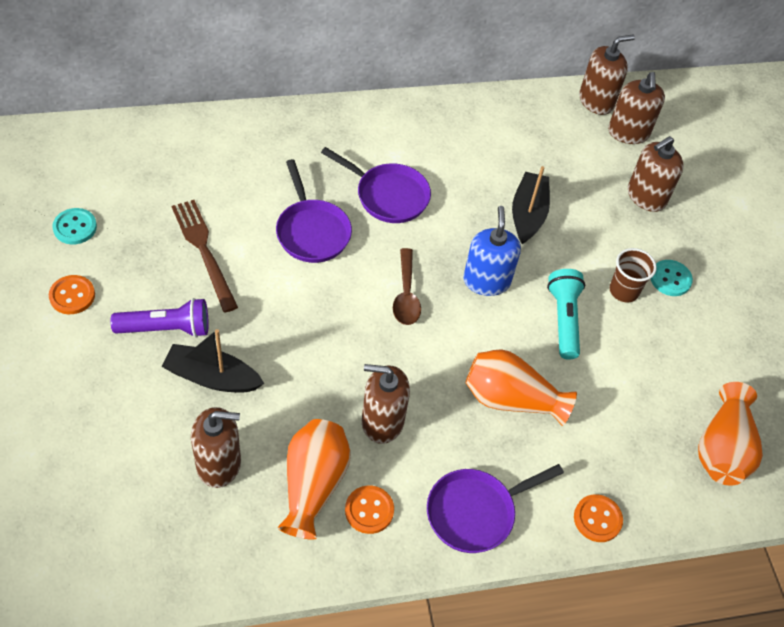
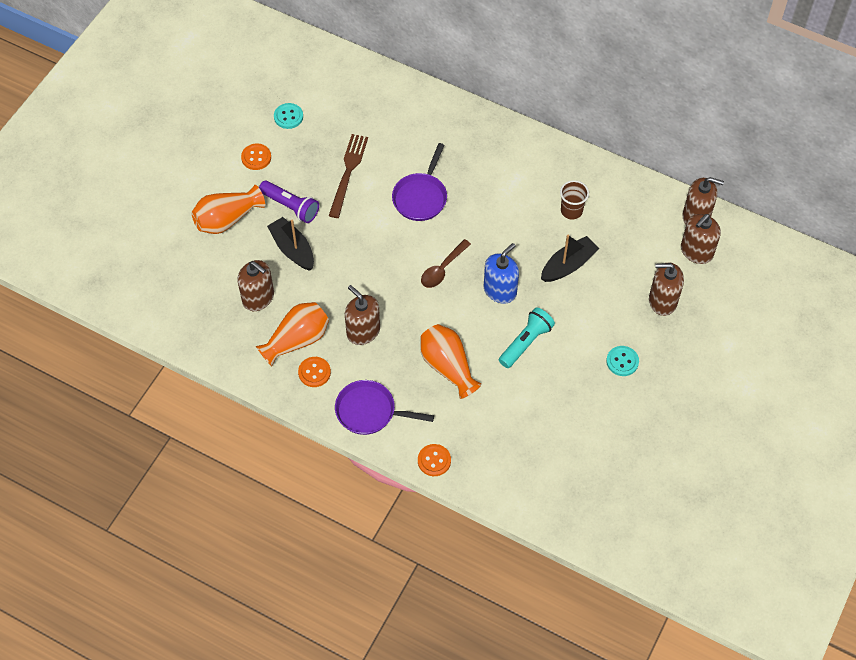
camera: 45 degrees right, 5 degrees up
(388, 196) = (488, 201): purple pan -> none
(623, 291) = (582, 349): brown cup -> brown cup (571, 211)
(722, 449) = (548, 476): orange vase -> orange vase (227, 219)

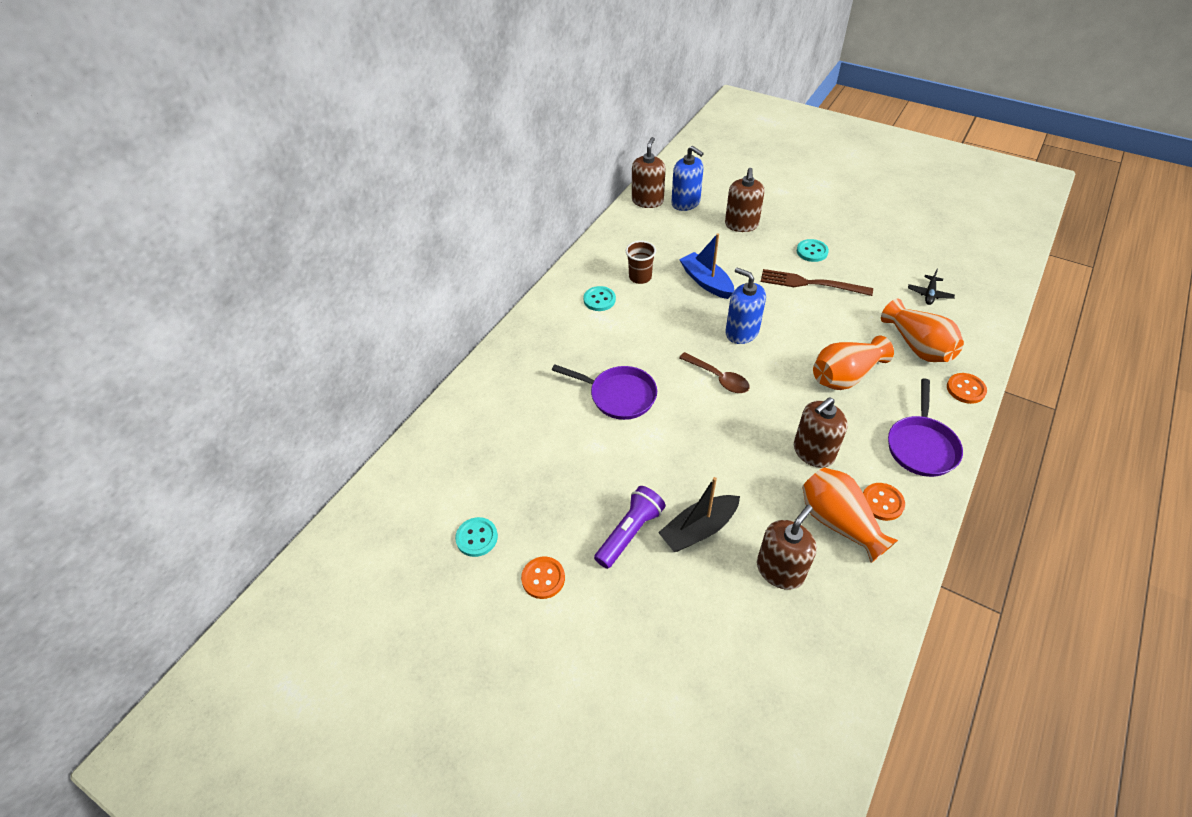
camera: 85 degrees left, 10 degrees down
(227, 219) = (650, 615): orange vase -> orange vase (918, 346)
(348, 173) = (578, 467): brown fork -> brown fork (811, 283)
(526, 342) = (802, 314): turquoise flashlight -> none
(537, 179) = (599, 300): none -> turquoise button
(562, 459) = (929, 294): none -> black plane
(568, 265) = (706, 282): black boat -> blue boat
(696, 251) = (685, 203): brown soap dispenser -> blue soap dispenser

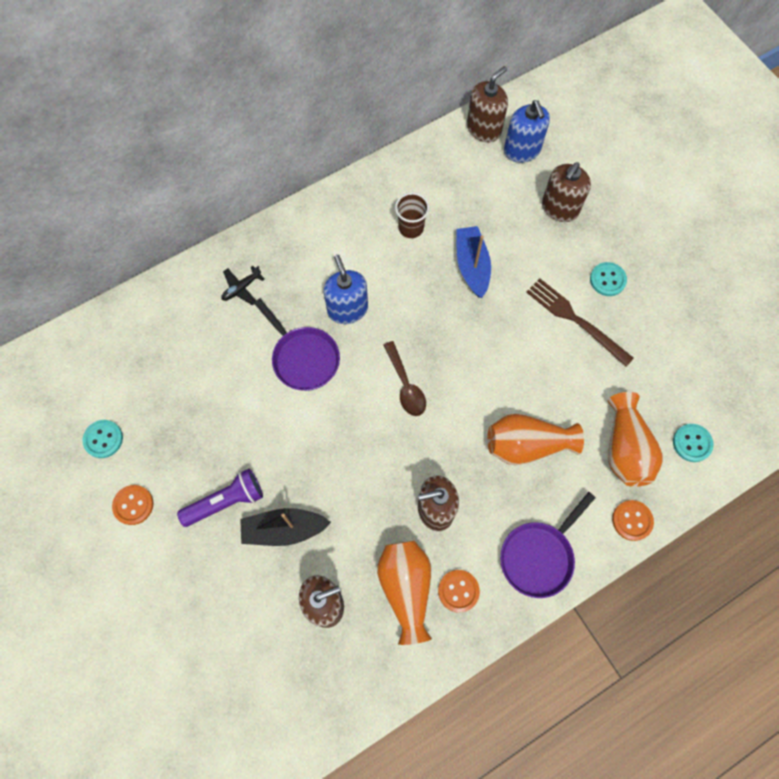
camera: 25 degrees right, 20 degrees up
(599, 300) = (354, 237): turquoise button -> turquoise button (692, 443)
(742, 332) = (464, 344): blue soap dispenser -> blue soap dispenser (347, 309)
(929, 294) = (689, 394): black plane -> black plane (241, 288)

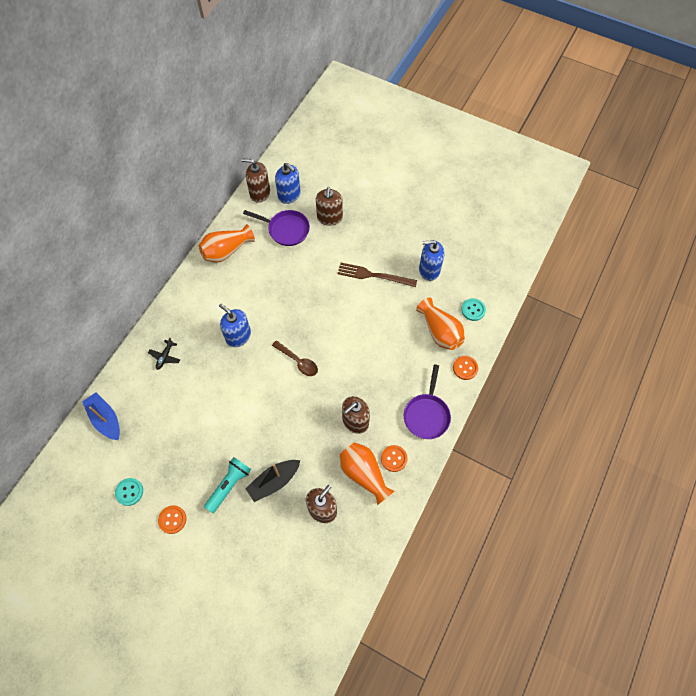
camera: 30 degrees left, 5 degrees down
(226, 501) = (229, 485): purple flashlight -> turquoise flashlight
(303, 358) = (228, 378): purple pan -> purple pan (286, 229)
(411, 228) = (249, 270): brown cup -> none
(472, 266) = (298, 274): blue boat -> blue boat (105, 419)
(484, 129) = (260, 193): brown soap dispenser -> brown soap dispenser turned 90 degrees counterclockwise
(526, 445) = (385, 358): orange vase -> orange vase (226, 251)
(607, 280) = (379, 244): turquoise button -> none
(659, 352) = (429, 270): none -> blue soap dispenser

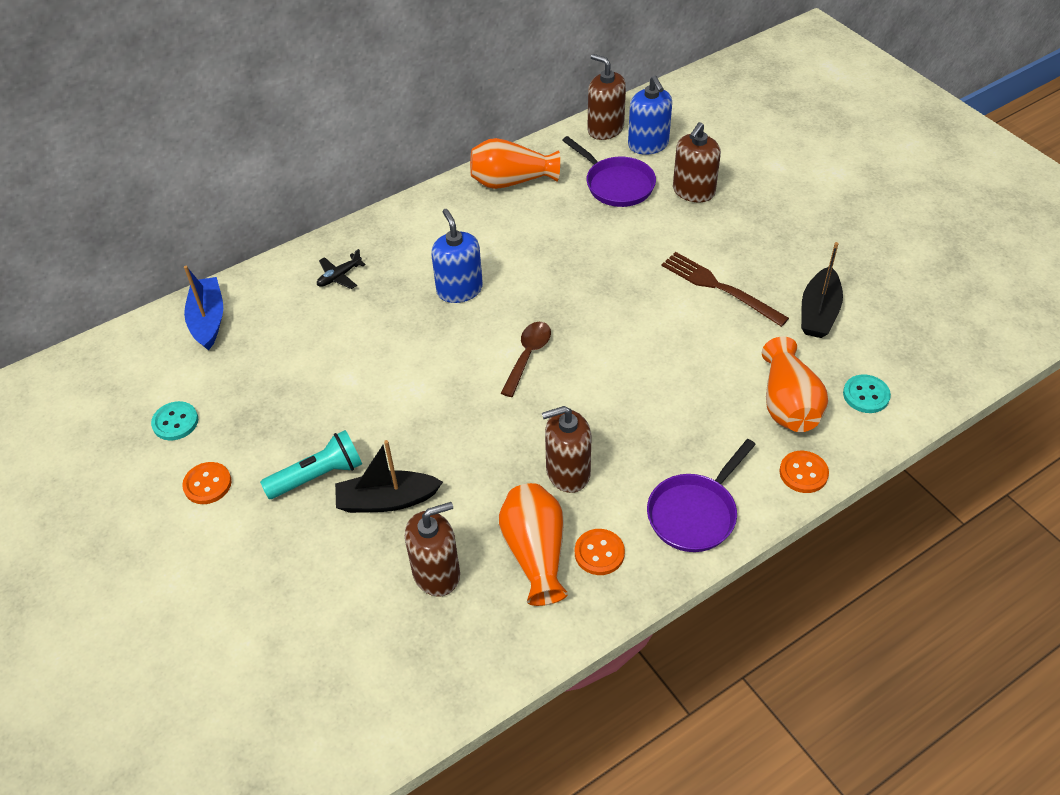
camera: 30 degrees right, 15 degrees down
(298, 361) = (528, 356): brown spoon -> brown spoon turned 135 degrees counterclockwise
(429, 270) = (818, 312): blue soap dispenser -> black boat

